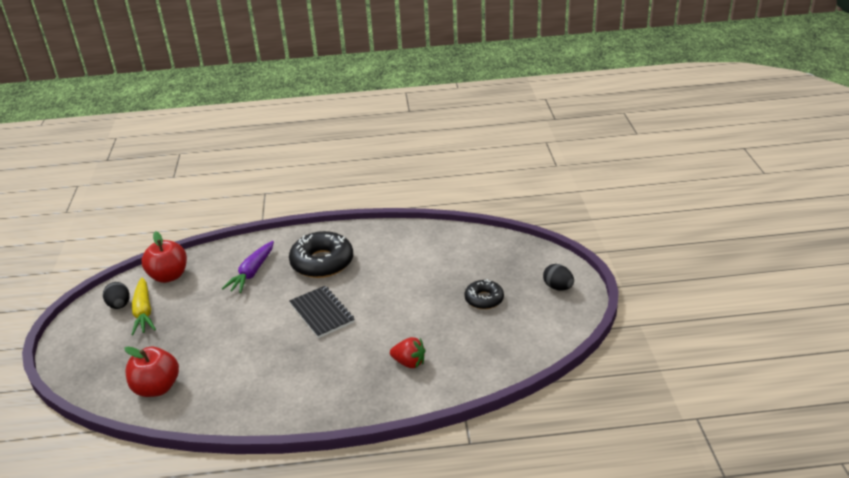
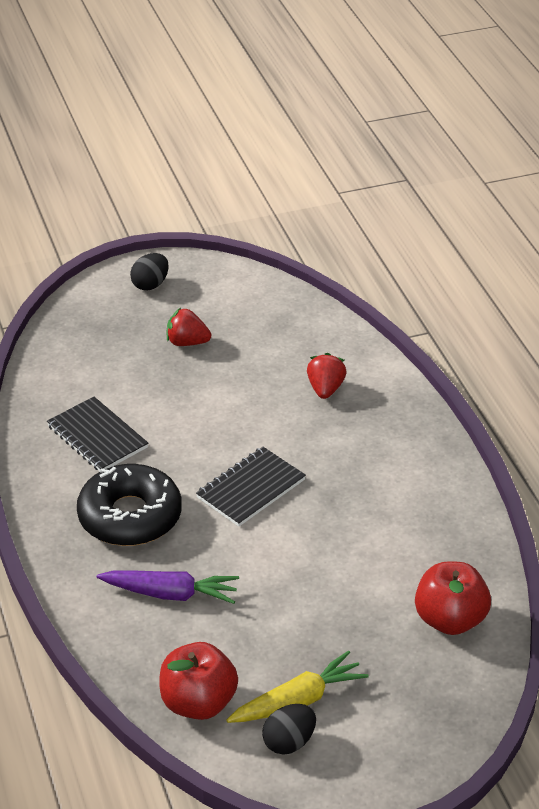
camera: 105 degrees left, 5 degrees up
(398, 254) = (97, 437): none -> black notebook
(484, 299) = (187, 342): black donut -> red strawberry

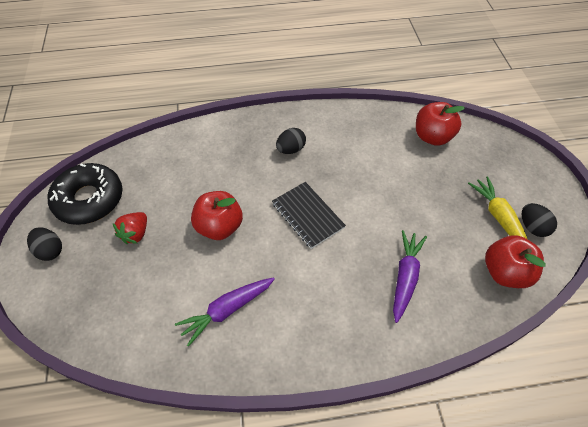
camera: 80 degrees left, 15 degrees up
(97, 437) = (227, 310): black notebook -> purple carrot
(130, 516) = (323, 295): black donut -> black donut (89, 199)
(213, 410) = (219, 227): none -> red apple
(325, 389) = (218, 160): red strawberry -> none
(368, 457) = (291, 149): none -> black egg

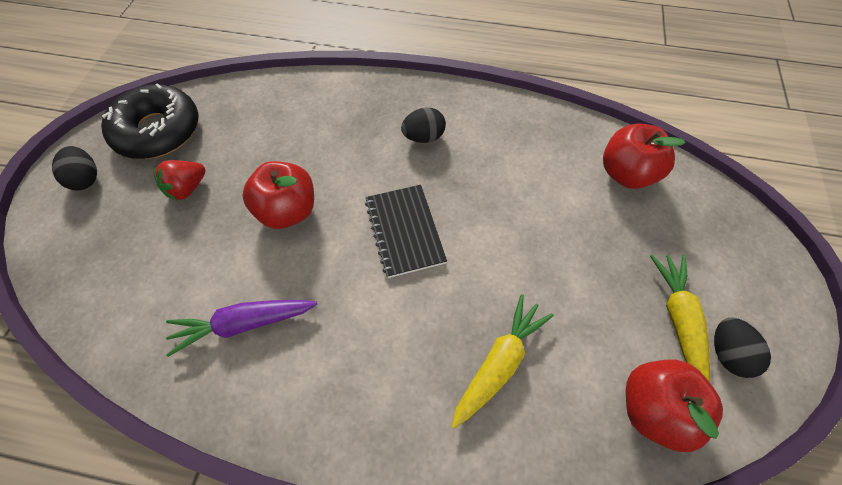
camera: 20 degrees right, 5 degrees up
(405, 278) = (498, 364): purple carrot -> yellow carrot

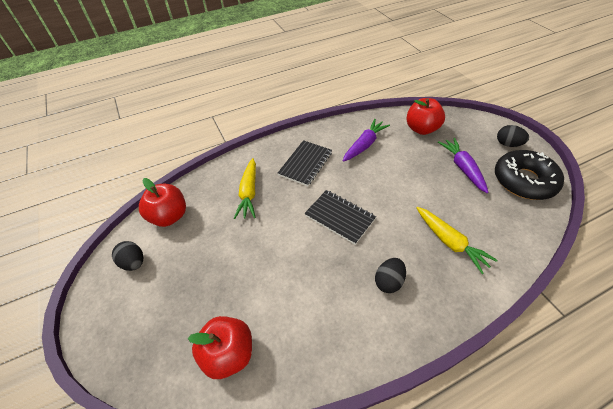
camera: 145 degrees right, 10 degrees down
(187, 188) = (462, 168): red strawberry -> purple carrot
(287, 211) = (405, 189): red apple -> red apple (421, 129)
(368, 357) = (305, 164): none -> black notebook
(678, 322) = (164, 263): yellow carrot -> yellow carrot (449, 242)

